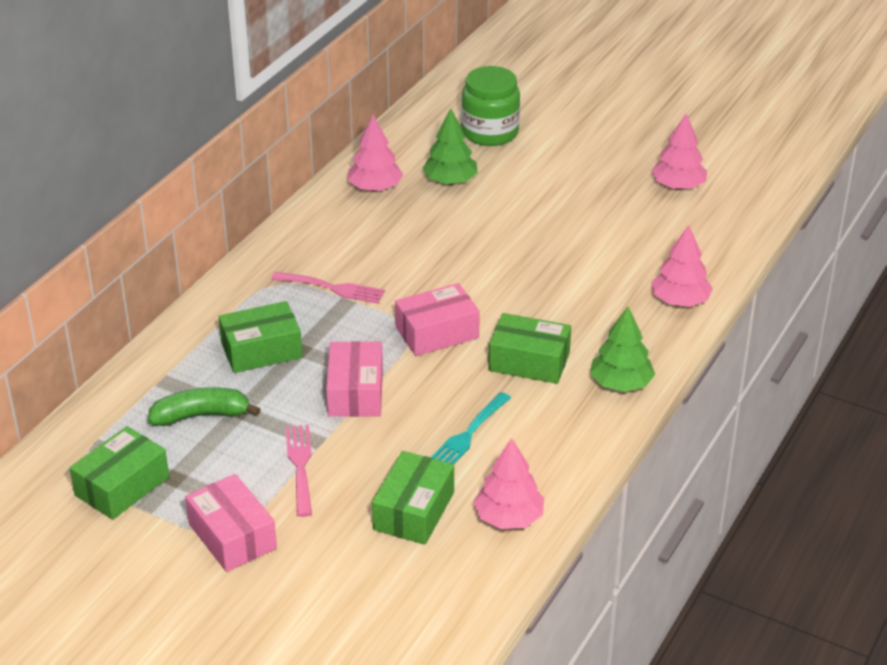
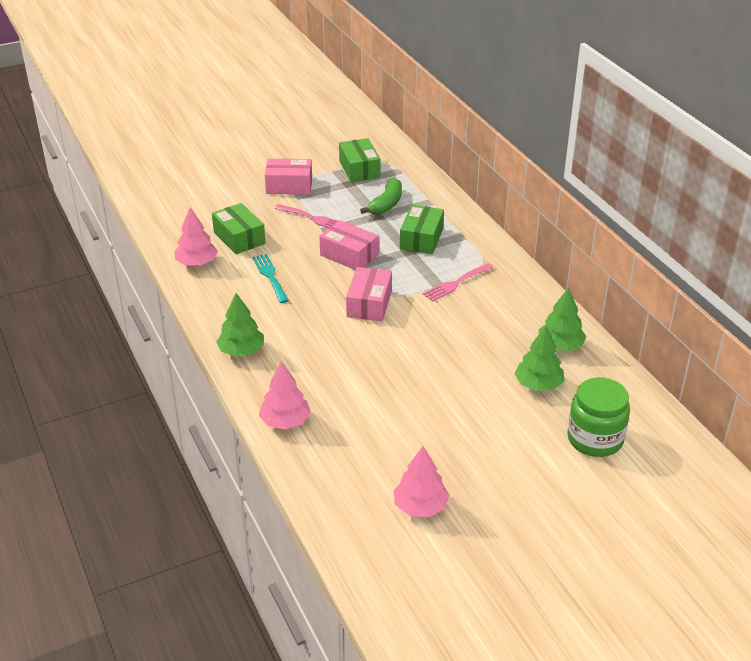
camera: 125 degrees right, 0 degrees up
(375, 188) = (560, 346): pink tree -> green tree
(529, 361) = (303, 326): green box -> none

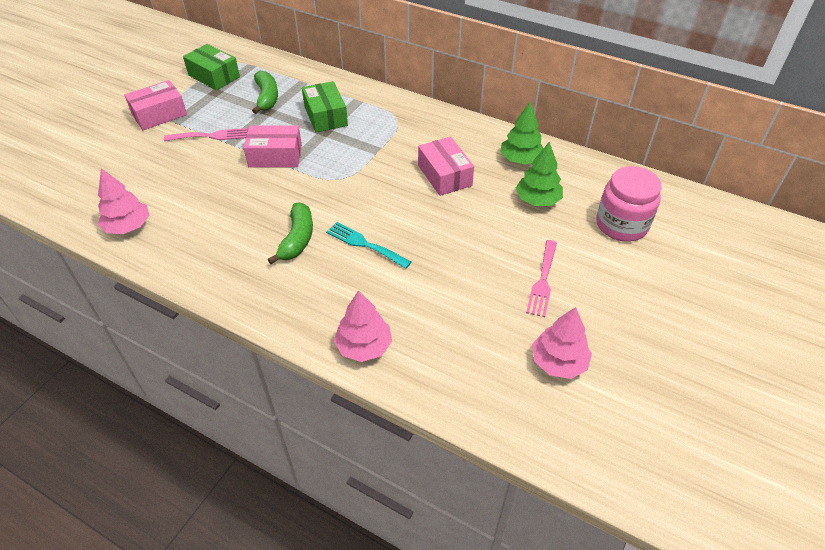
camera: 35 degrees left, 10 degrees up
(239, 238) = (152, 183): green box -> none
(241, 351) = (255, 295): green tree -> none
(270, 276) = (217, 207): turquoise fork -> turquoise fork (365, 244)
(307, 325) = (297, 239): none -> green banana
(369, 304) = (335, 193): pink box -> pink box (444, 175)
(456, 283) = (391, 143): pink fork -> pink fork (543, 281)
(595, 439) = (621, 225): green jar -> pink jar

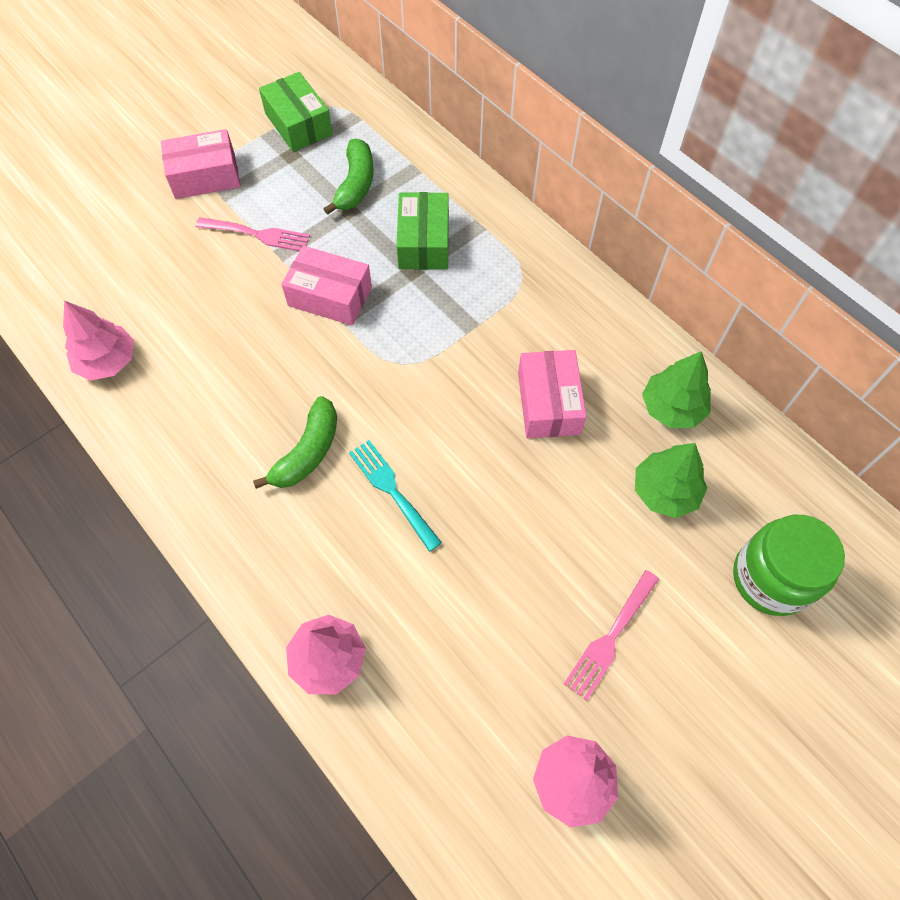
camera: 20 degrees right, 15 degrees up
(621, 225) = (771, 578): pink jar -> green jar

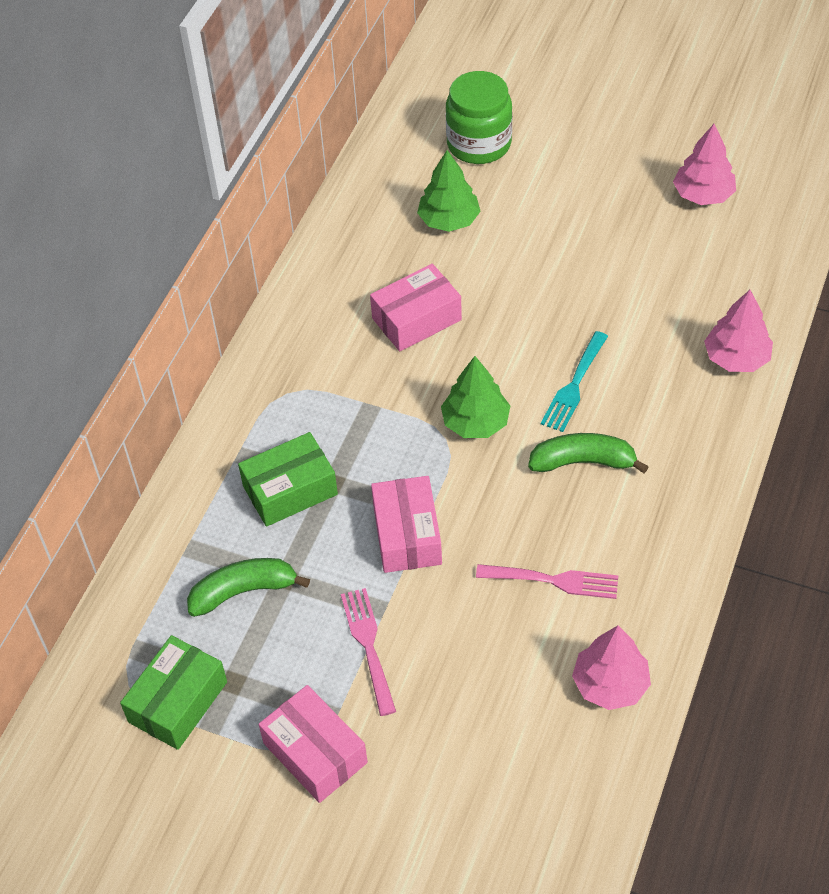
camera: 115 degrees left, 10 degrees down
(610, 638) = (591, 210): pink fork -> pink fork (554, 580)
(672, 408) = (367, 241): green tree -> green tree (475, 422)

